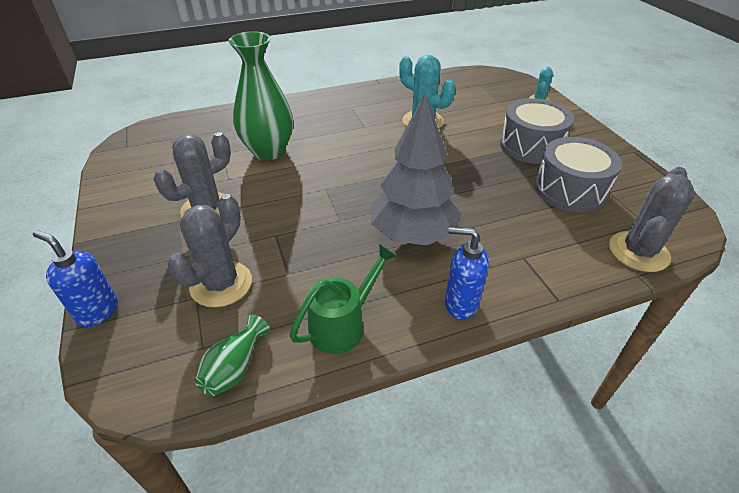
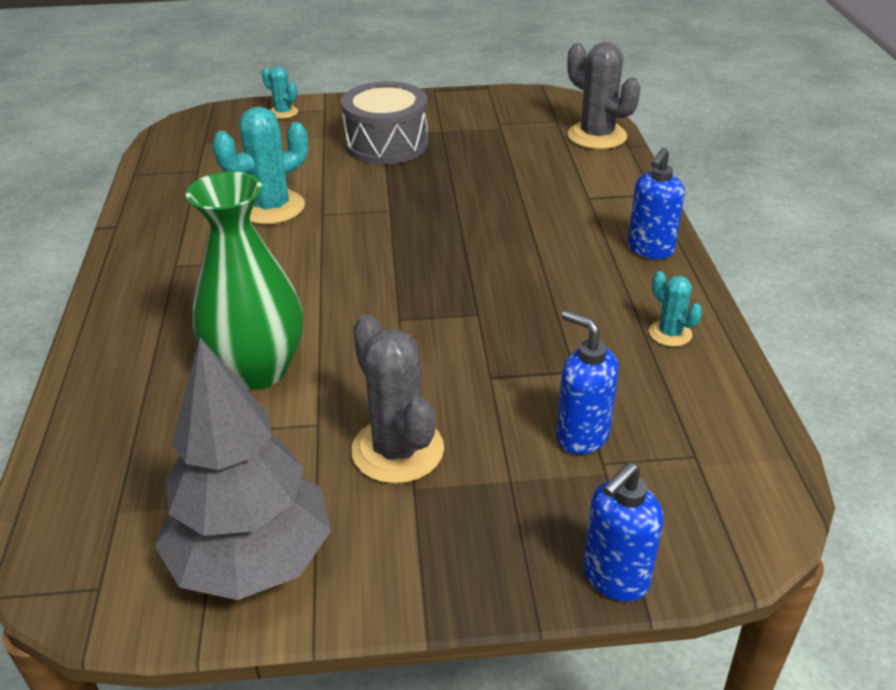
camera: 75 degrees left, 5 degrees down
(221, 284) = (582, 436): grey cactus -> blue soap dispenser
(235, 367) = (729, 426): green vase -> none
(343, 324) = (670, 333): green watering can -> turquoise cactus
(413, 234) = (528, 260): grey tree -> grey tree (252, 560)
(570, 190) = (486, 143): grey drum -> none

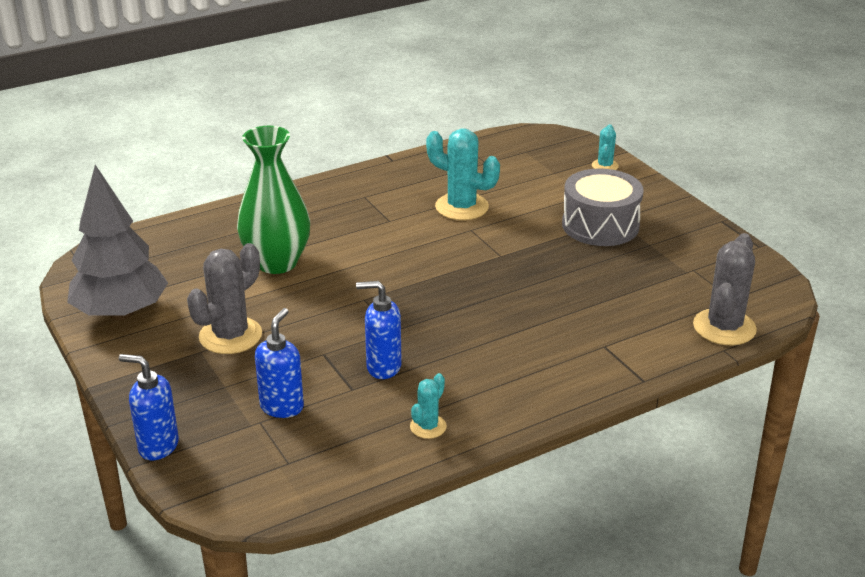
camera: 65 degrees right, 5 degrees down
(650, 250) = (544, 395): blue soap dispenser -> blue soap dispenser (383, 367)

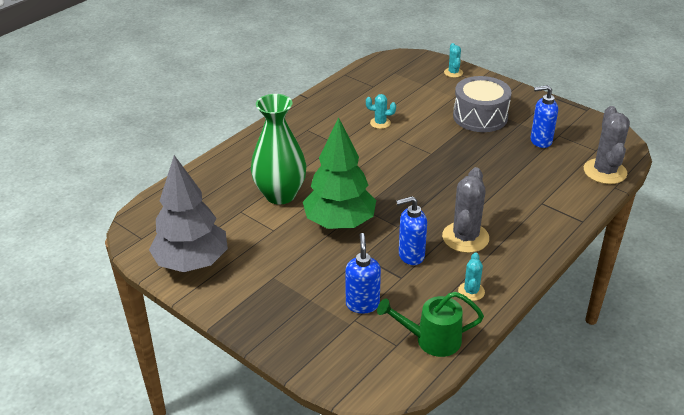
camera: 20 degrees left, 5 degrees up
(158, 446) = (295, 360): blue soap dispenser -> blue soap dispenser (540, 141)
(230, 336) = (287, 259): grey cactus -> grey cactus (465, 237)
(324, 310) = (339, 223): none -> green tree
(335, 468) = (431, 340): none -> green watering can
(462, 207) = (380, 123): turquoise cactus -> turquoise cactus, size x0.53

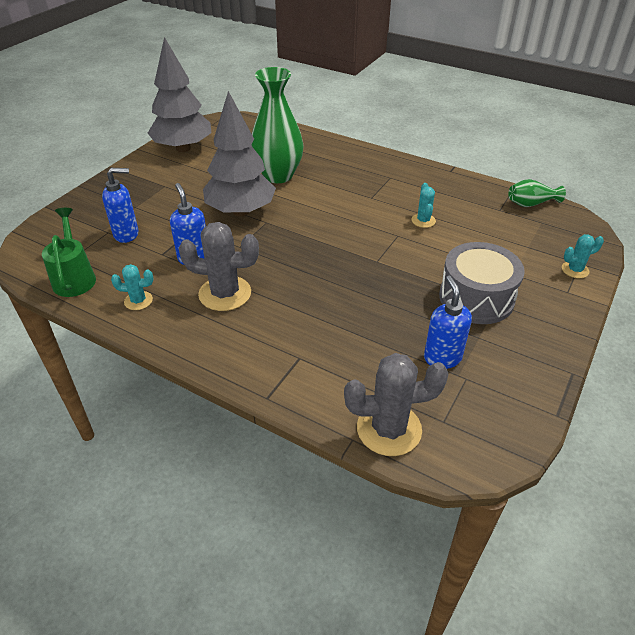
camera: 80 degrees right, 5 degrees up
(339, 223) = (241, 211): green tree -> grey tree
(368, 71) = (531, 204): none -> green vase

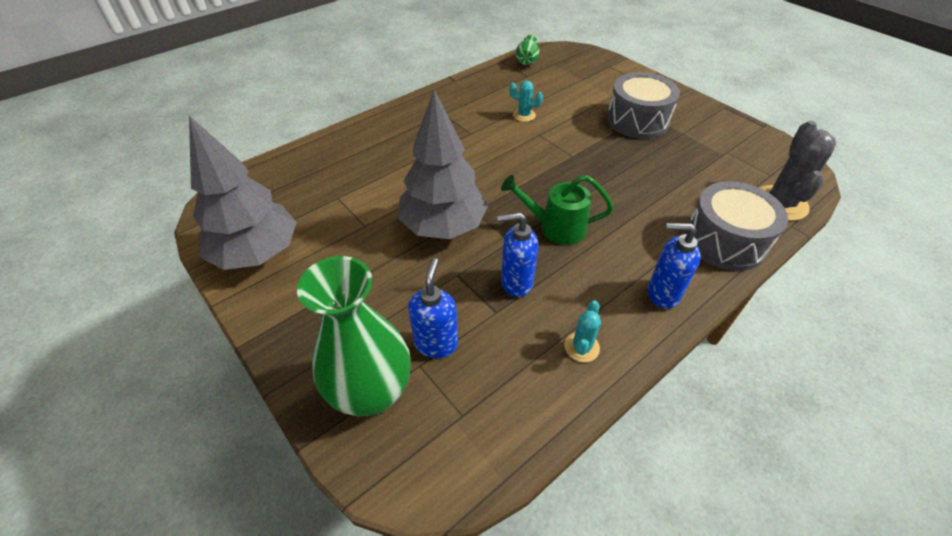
camera: 70 degrees left, 5 degrees up
(74, 277) = (511, 415): green watering can -> green watering can (555, 227)
(225, 293) = (590, 267): grey cactus -> none
(278, 175) = (388, 183): green vase -> green vase (372, 392)
(298, 381) = (725, 241): none -> grey drum
(442, 357) = (704, 156): blue soap dispenser -> blue soap dispenser (662, 294)
(575, 270) = (617, 70): turquoise cactus -> none

